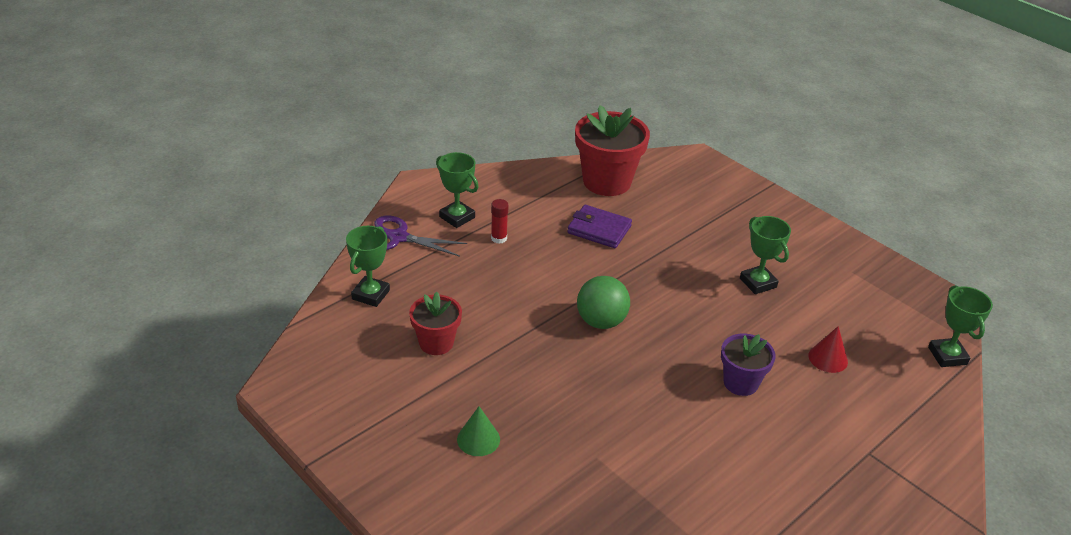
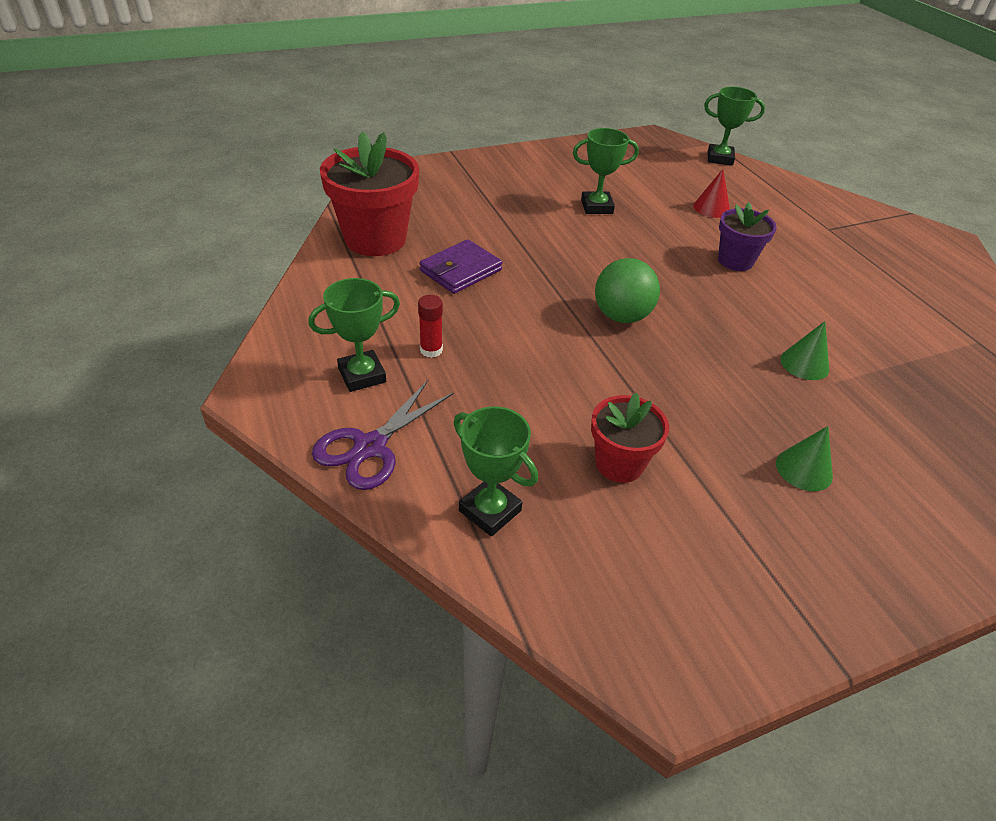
camera: 70 degrees left, 5 degrees up
(609, 437) = (804, 364): none -> green cone

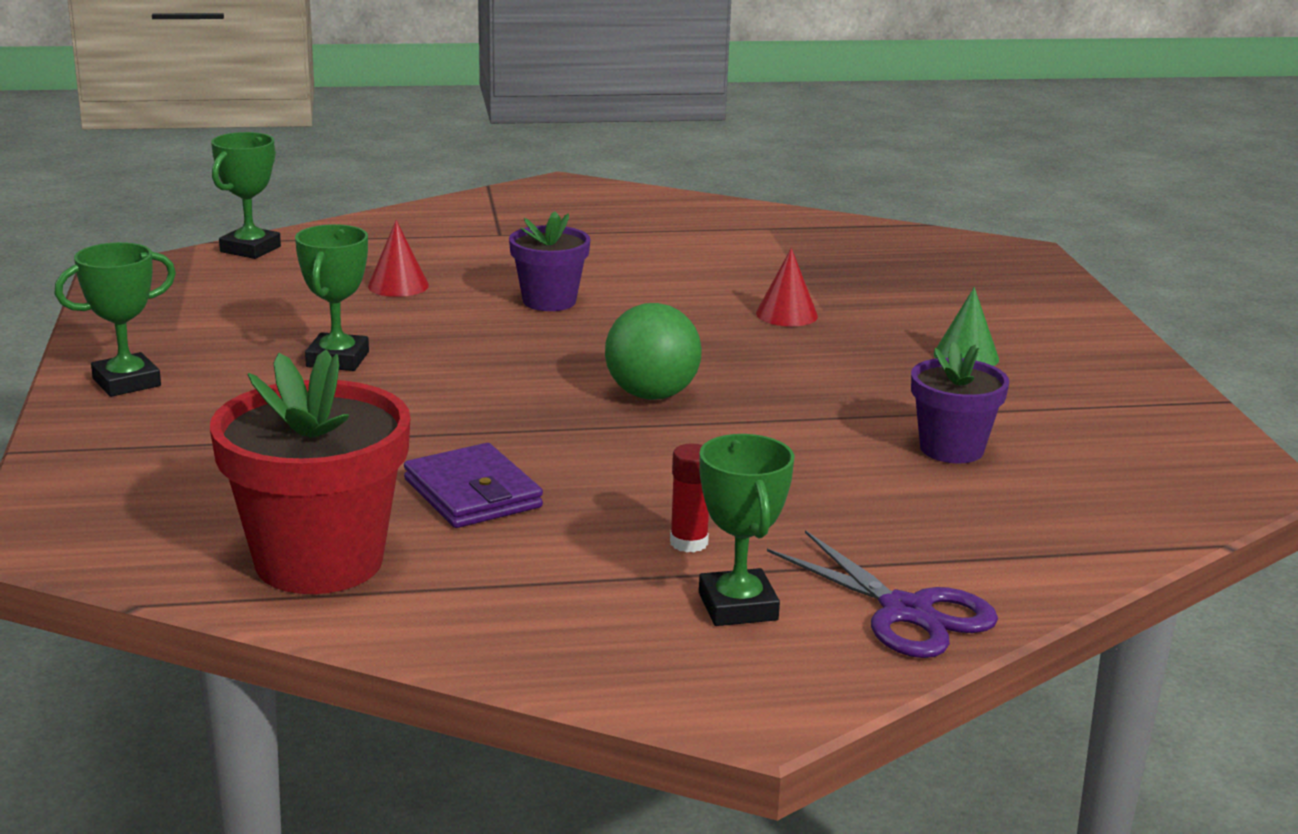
camera: 75 degrees left, 20 degrees down
(490, 510) = (1030, 539): green trophy -> green trophy (126, 382)
(619, 464) = (951, 449): red flower pot -> purple flower pot
(804, 364) = (786, 314): green cone -> red cone

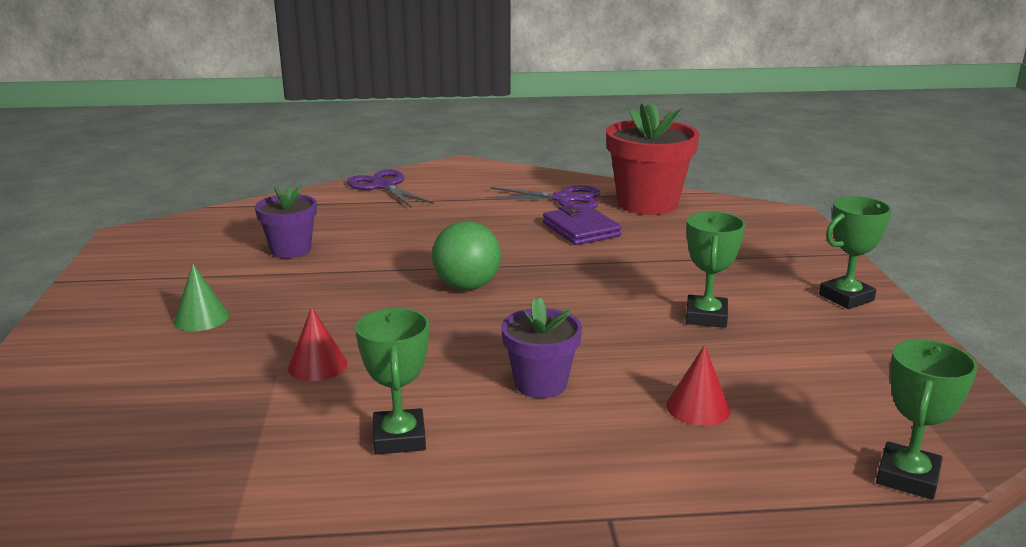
camera: 175 degrees left, 0 degrees up
(494, 574) = (564, 199): none -> purple scissors
(689, 543) = (470, 209): red glue stick -> none
(738, 606) = (456, 188): green trophy -> green trophy (399, 438)

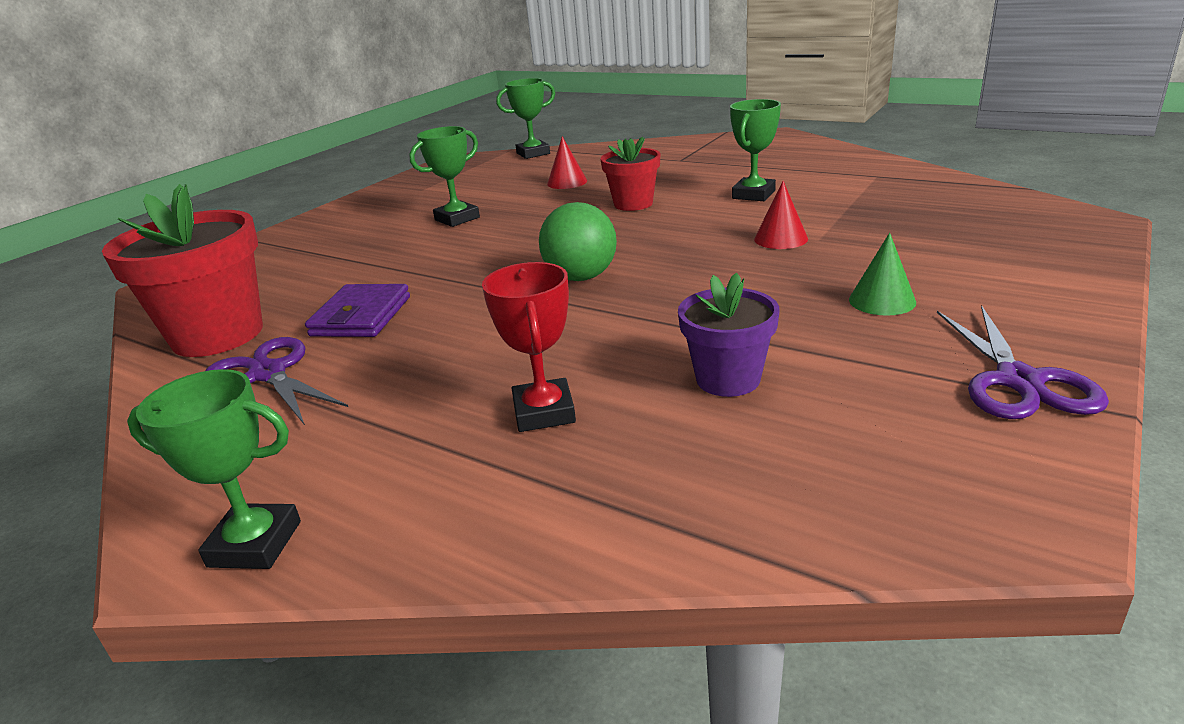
camera: 140 degrees left, 5 degrees up
(380, 218) = (544, 412): none -> red trophy
(383, 186) = (426, 519): purple scissors -> purple scissors (1019, 381)
(540, 384) = (633, 204): purple flower pot -> red flower pot
(846, 297) = (348, 213): green trophy -> green trophy (255, 544)

